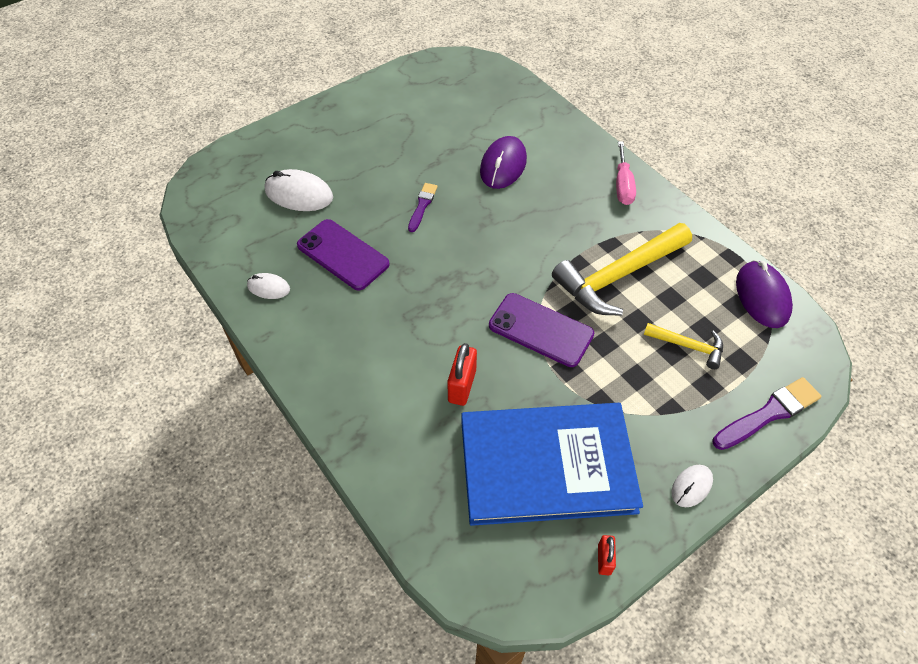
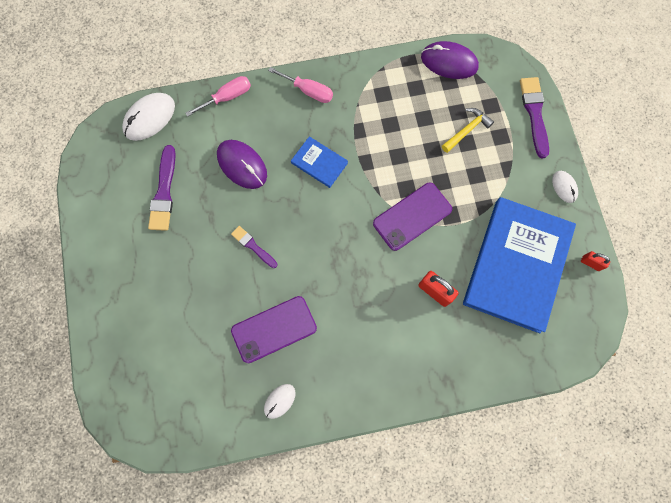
camera: 65 degrees left, 20 degrees up
(299, 194) = (187, 341): white mouse -> white mouse (149, 118)
(438, 122) = (164, 192): none -> purple brush
(548, 224) = (319, 163): none -> blue book
(567, 128) = (227, 97): none -> pink screwdriver
(618, 276) = (390, 141): yellow hammer -> none

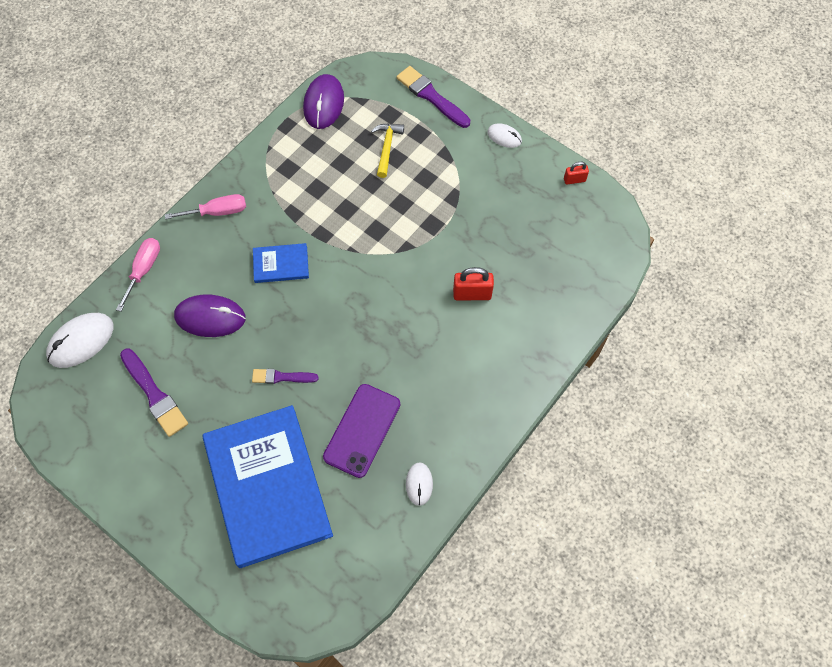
camera: 40 degrees left, 10 degrees down
(149, 118) = (81, 341): white mouse -> white mouse turned 45 degrees clockwise
(412, 216) = (401, 249): purple phone -> none
(449, 62) = (324, 104): purple mouse -> purple mouse turned 60 degrees counterclockwise
(517, 265) = (520, 224): blue book -> blue book (268, 486)

